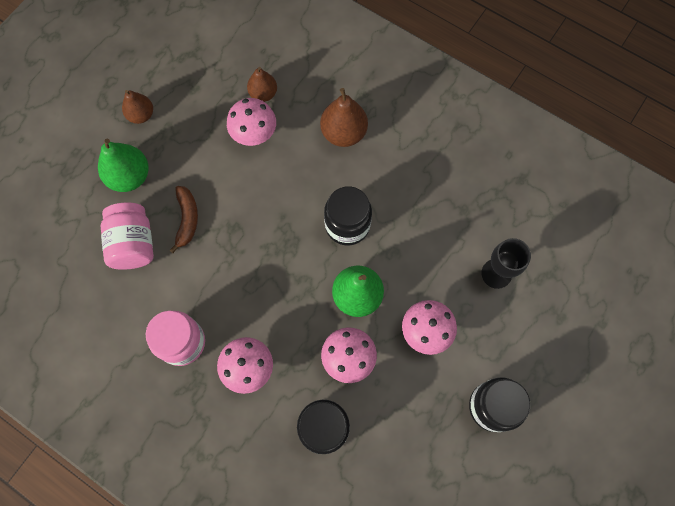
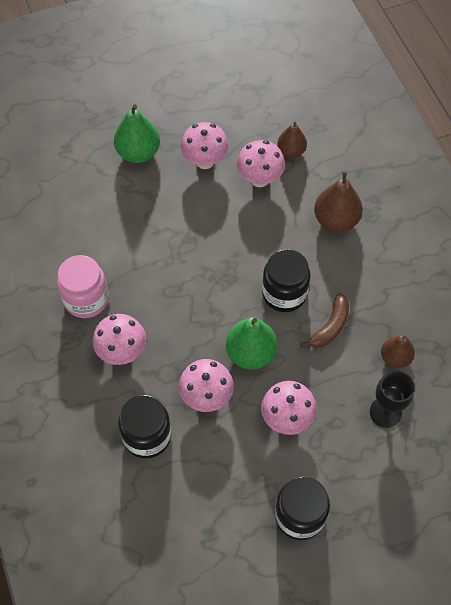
camera: 35 degrees right, 10 degrees down
(133, 244) = (104, 204): pink jar -> none
(141, 115) = (181, 112): brown pear -> brown pear (395, 357)
(187, 219) = (158, 210): brown banana -> brown banana (330, 327)
(195, 148) = (205, 161): none -> pink mushroom

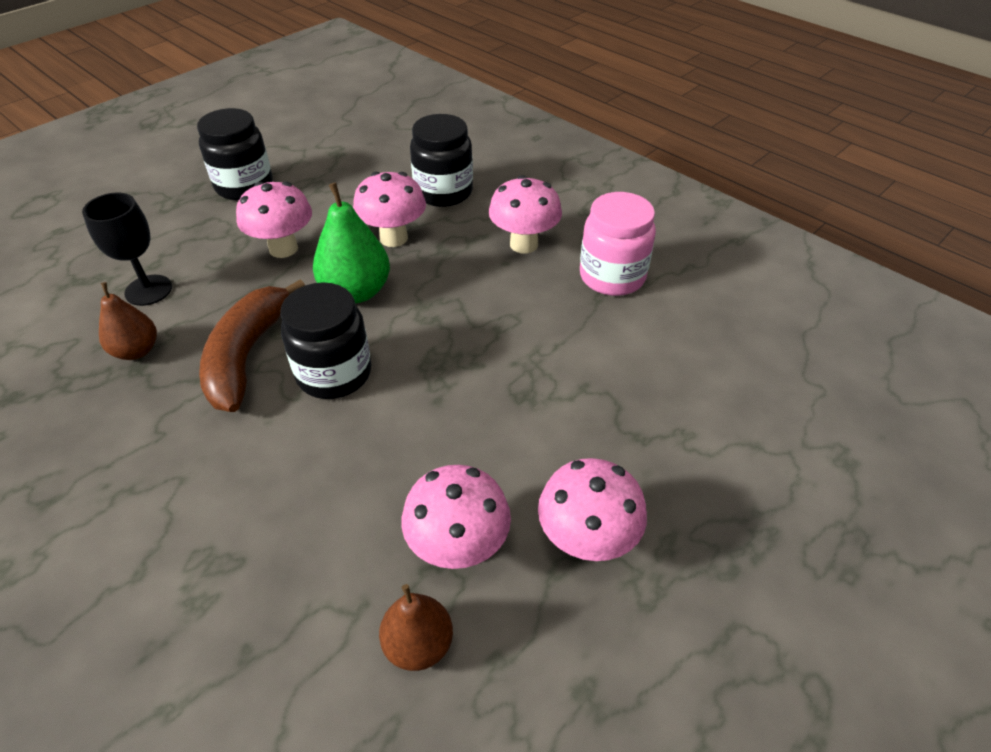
camera: 155 degrees right, 15 degrees down
(138, 153) = (719, 505): green pear -> none
(330, 327) = (247, 355): brown banana -> brown banana, size x1.53
(336, 220) = (274, 524): brown pear -> none

